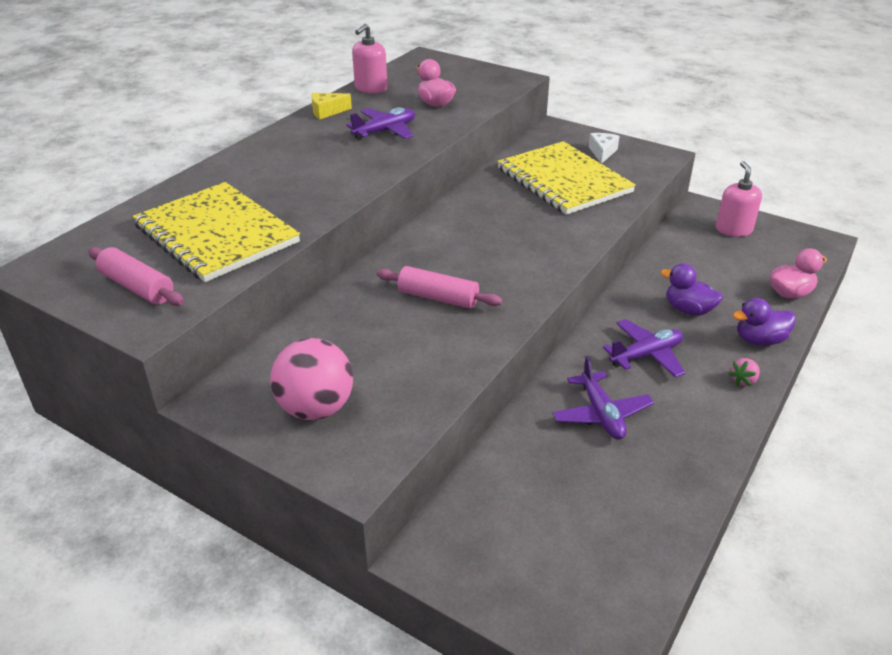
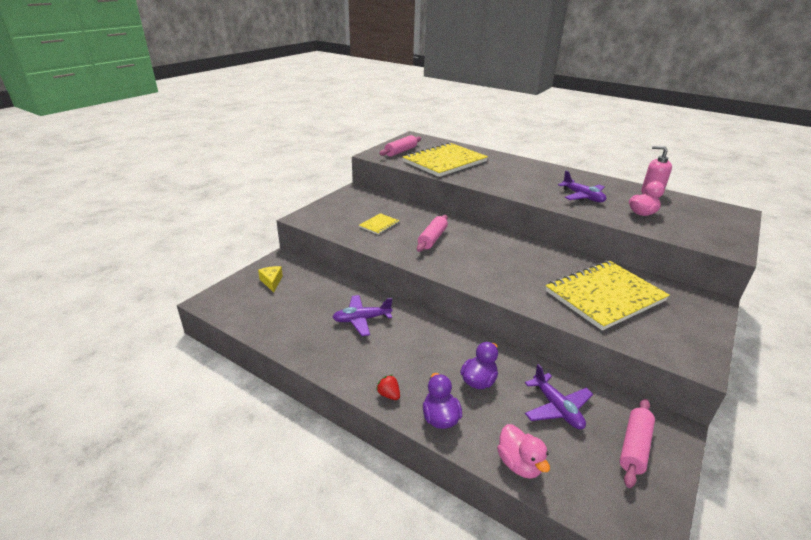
camera: 90 degrees right, 5 degrees down
(315, 408) = (346, 209): pink ball -> none
(327, 112) = (601, 181): yellow cheese -> yellow cheese (271, 282)
(388, 358) = (379, 225): none -> yellow notebook
(602, 152) = (676, 323): white cheese -> none
(646, 355) = (419, 348): purple plane -> purple plane (557, 408)
(733, 230) = (634, 447): pink soap dispenser -> pink rolling pin
(743, 380) = (389, 395): pink strawberry -> red strawberry

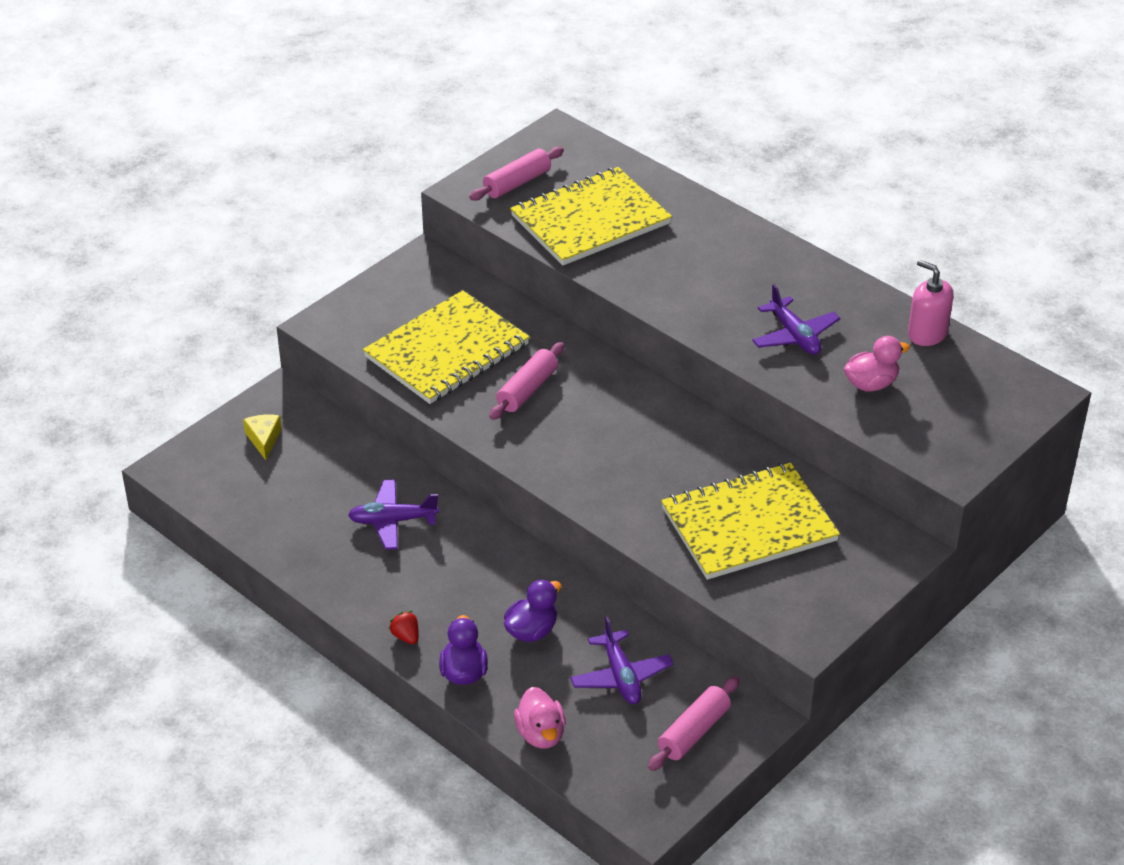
camera: 10 degrees right, 10 degrees up
(379, 225) = (447, 351): yellow notebook -> yellow notebook, size x2.32

